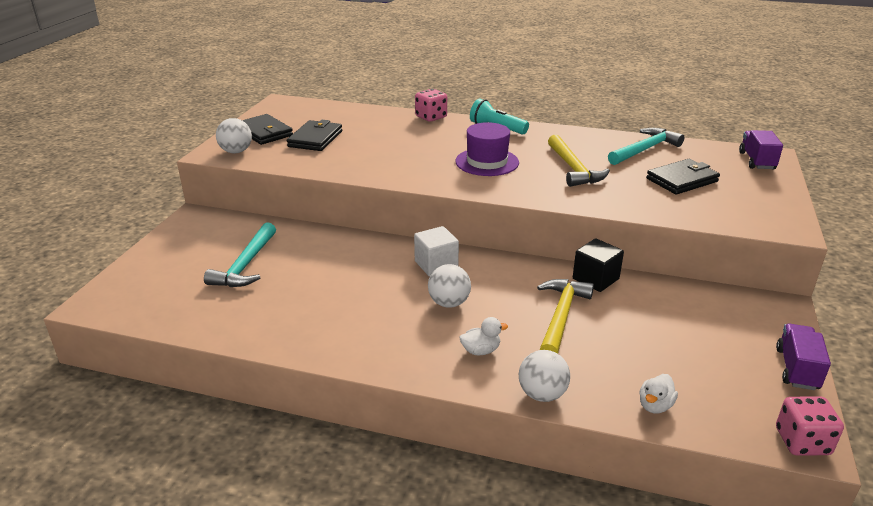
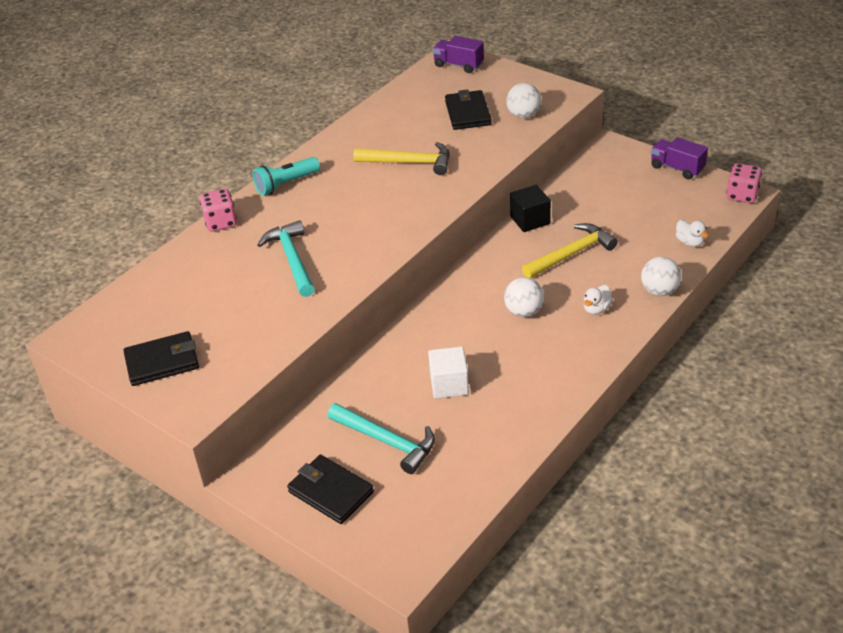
camera: 65 degrees left, 10 degrees up
(236, 151) = (203, 391): white ball -> white ball (523, 115)
(315, 139) = (214, 321): black wallet -> black wallet (330, 492)
(436, 265) = (459, 306): white cube -> white cube (449, 385)
(481, 350) = (596, 309): white duck -> white duck turned 150 degrees counterclockwise
(487, 162) = (361, 210): purple hat -> none
(561, 316) = (572, 254): yellow hammer -> yellow hammer turned 105 degrees clockwise
(645, 149) = (399, 112): turquoise hammer -> turquoise hammer (292, 259)

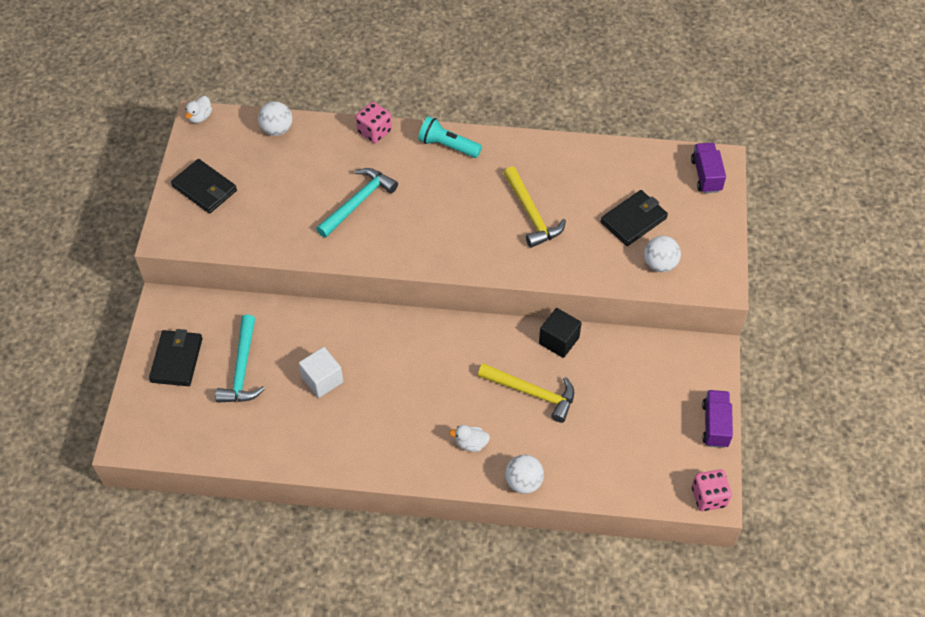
camera: 55 degrees right, 15 degrees up
(524, 312) = (436, 391): white ball -> white ball (277, 129)
(690, 242) = (607, 480): white duck -> white duck (200, 117)

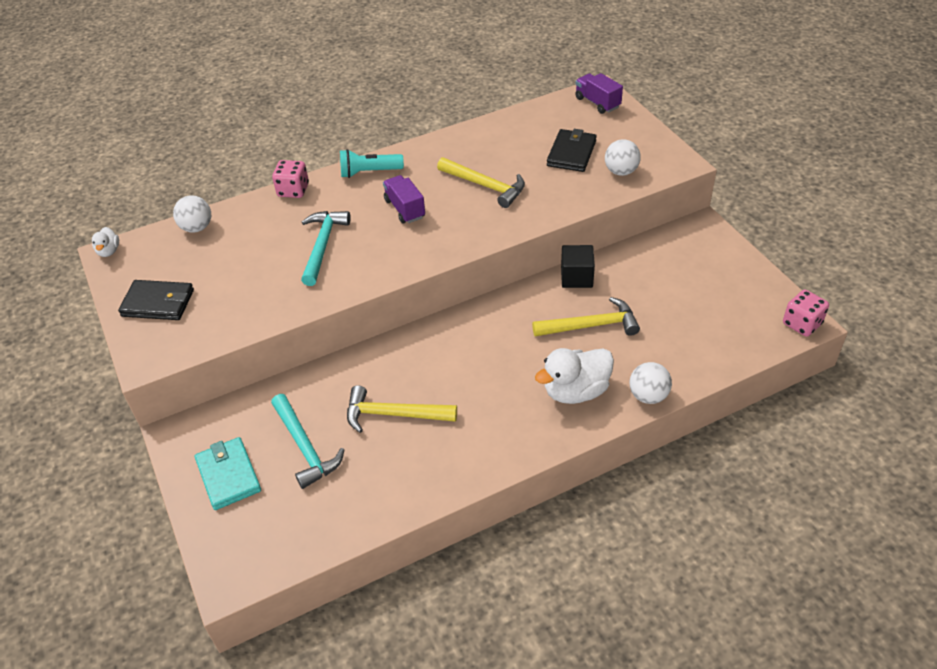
camera: 30 degrees left, 10 degrees down
(177, 360) = (228, 475): black wallet -> turquoise wallet
(322, 380) = (393, 414): white cube -> yellow hammer
(471, 443) = (575, 391): white duck -> white duck, size x1.99
(715, 425) = (754, 272): purple truck -> purple truck (405, 209)

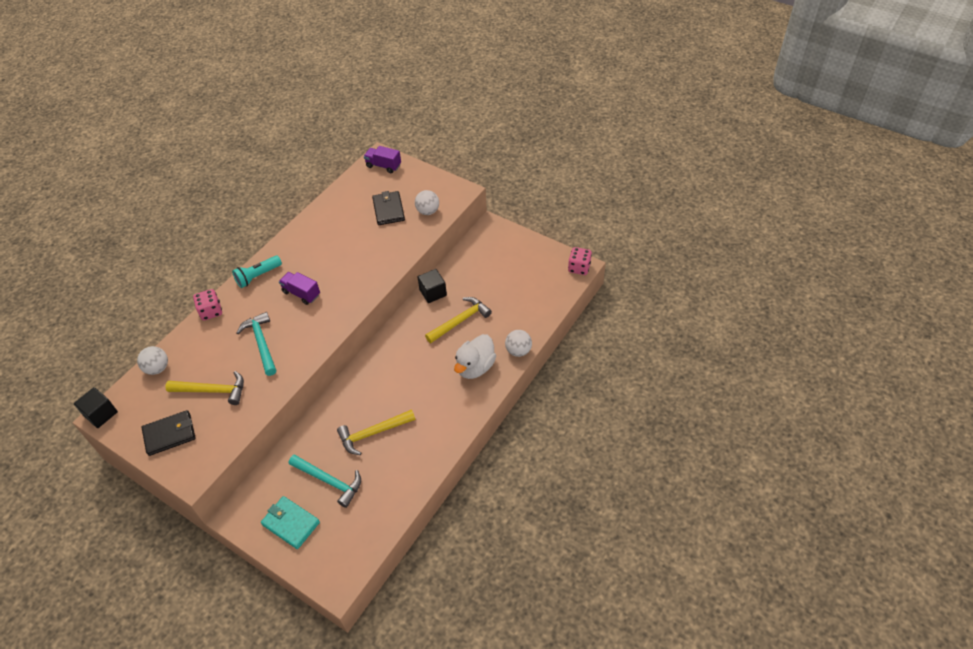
camera: 30 degrees left, 5 degrees up
(109, 251) = (101, 414): white duck -> black cube
(485, 186) = (346, 255): yellow hammer -> yellow hammer (212, 391)

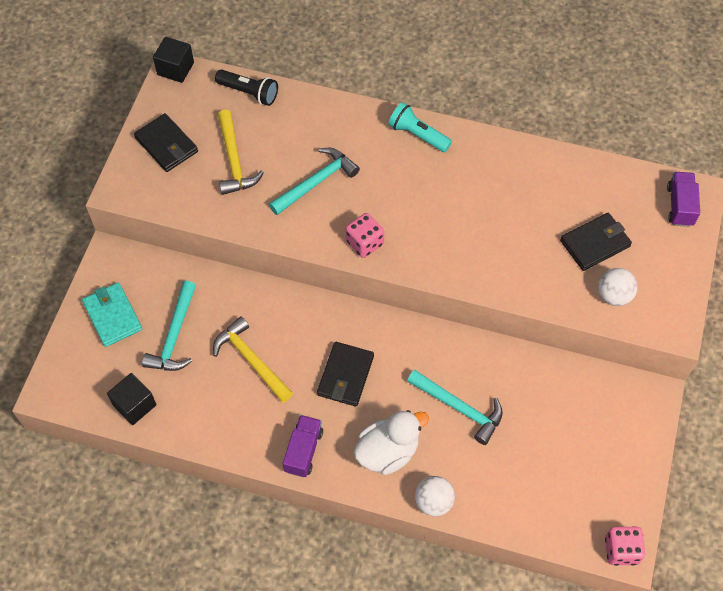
camera: 70 degrees right, 10 degrees up
(157, 368) = (249, 93): white ball -> black flashlight
(211, 311) = (346, 109): pink dice -> pink dice (364, 243)
(291, 523) = (112, 316): turquoise wallet -> turquoise wallet turned 45 degrees counterclockwise
(301, 293) = (407, 194): purple truck -> purple truck (303, 451)
(410, 378) = (345, 375): none -> black wallet
(433, 292) = (496, 356): black cube -> black cube (134, 405)
(460, 321) = (459, 408): yellow hammer -> turquoise hammer
(475, 367) = (388, 452): white duck -> white duck turned 135 degrees clockwise

